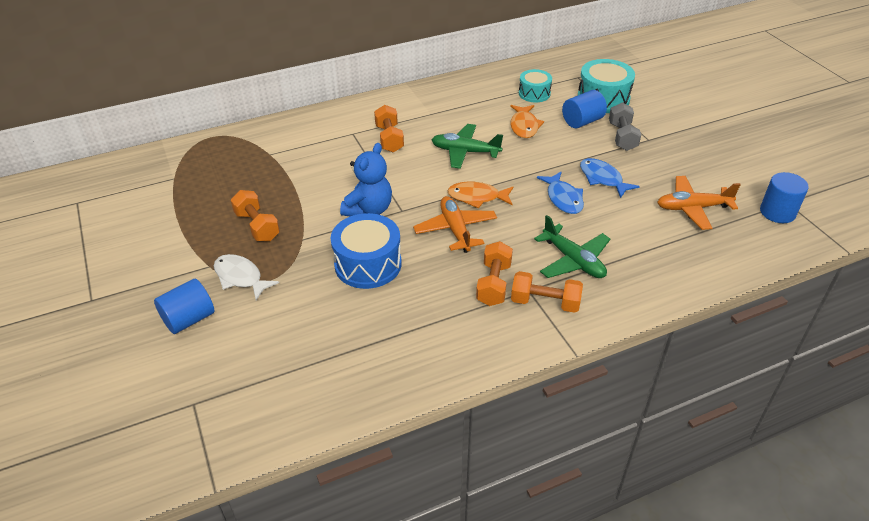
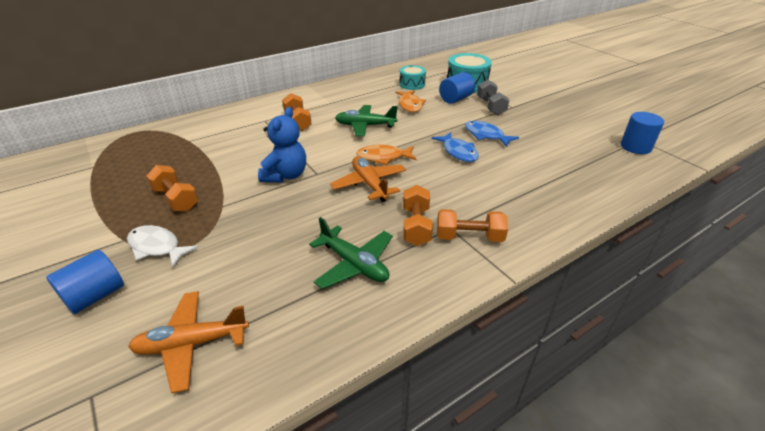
camera: 10 degrees left, 5 degrees down
(368, 264) = (290, 221): blue drum -> none
(573, 260) = (483, 199): green plane -> green plane (354, 264)
(692, 208) = (567, 150): orange plane -> orange plane (192, 344)

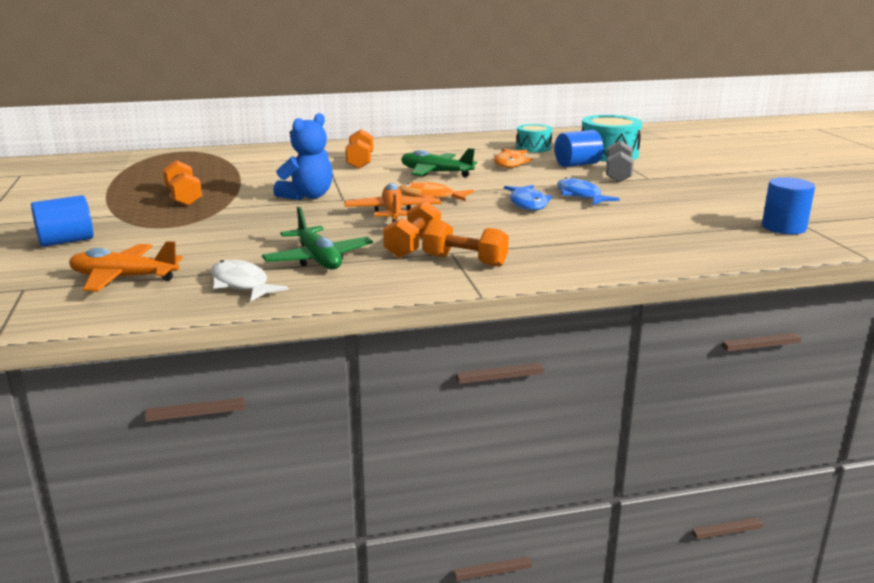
camera: 20 degrees right, 15 degrees down
(157, 247) = (141, 223): white fish -> white fish (241, 284)

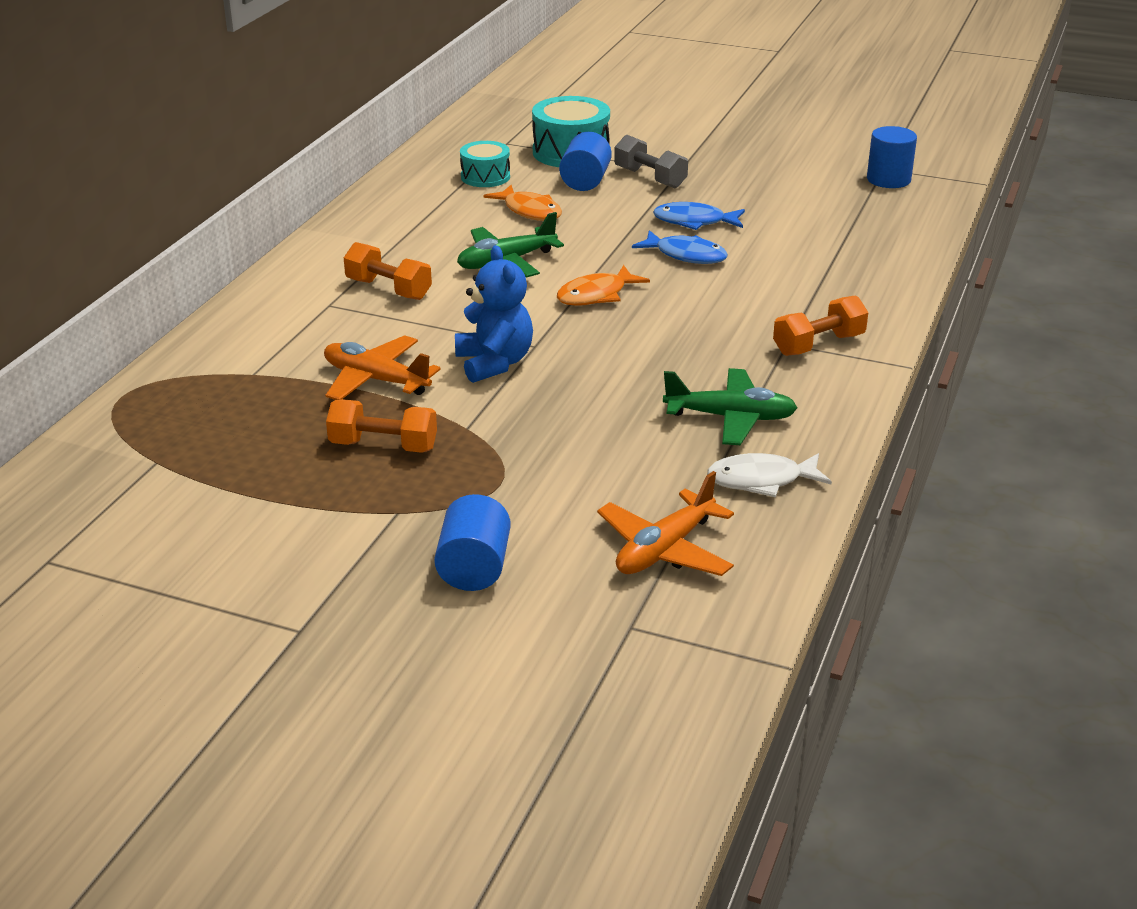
camera: 55 degrees left, 10 degrees up
(393, 213) = (626, 333): orange plane -> orange plane (376, 380)
(413, 246) = (746, 356): orange dumbbell -> none

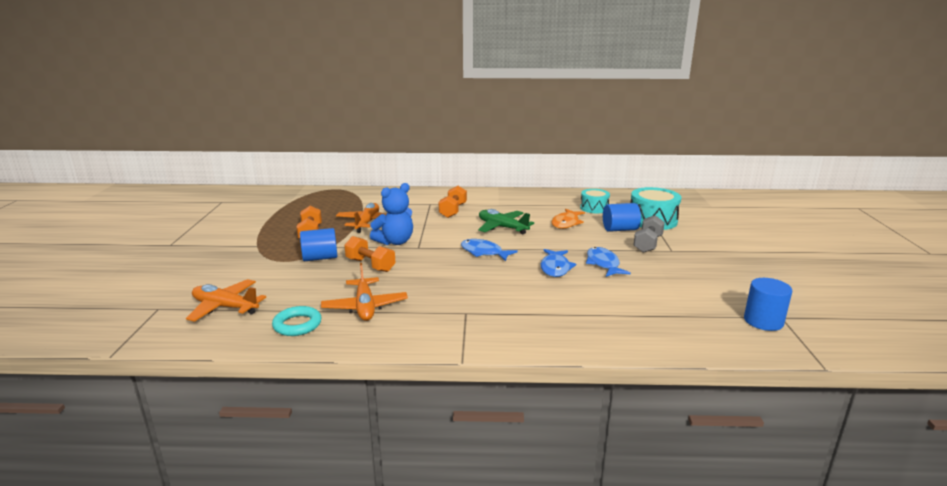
camera: 70 degrees right, 10 degrees down
(474, 568) = (211, 267): blue cylinder -> blue cylinder (320, 258)
(596, 295) = (484, 252): orange fish -> blue fish
(730, 418) = (365, 307): green plane -> orange plane
(761, 480) = (297, 325): white fish -> turquoise ring
(818, 344) = (471, 323): orange dumbbell -> orange dumbbell (370, 265)

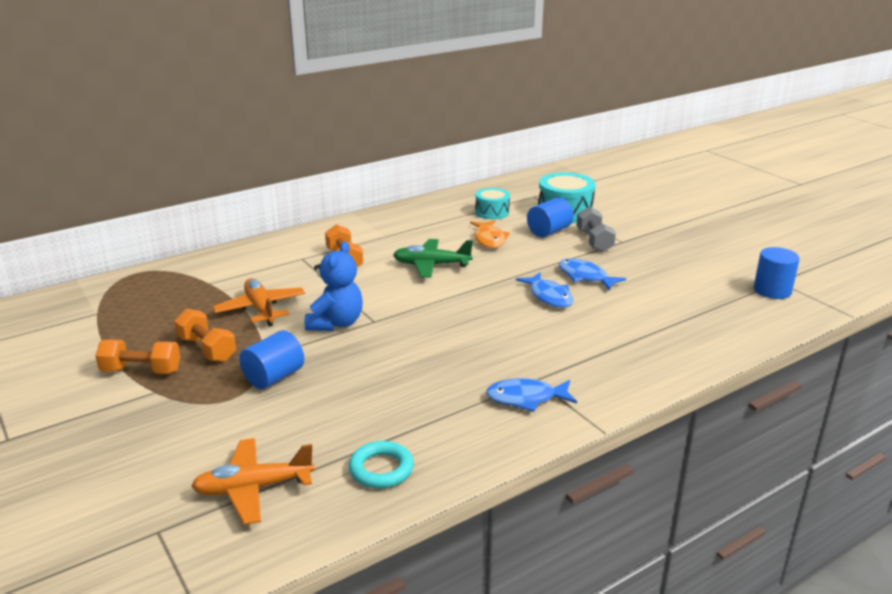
camera: 35 degrees left, 5 degrees up
(365, 307) = (424, 416): orange plane -> none
(370, 265) = (352, 363): orange dumbbell -> orange dumbbell (141, 371)
(484, 252) = (455, 303): blue fish -> blue fish (526, 398)

